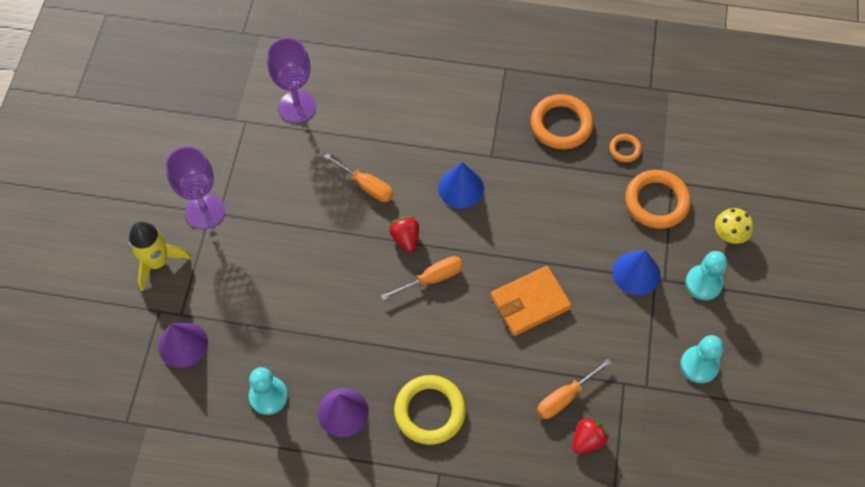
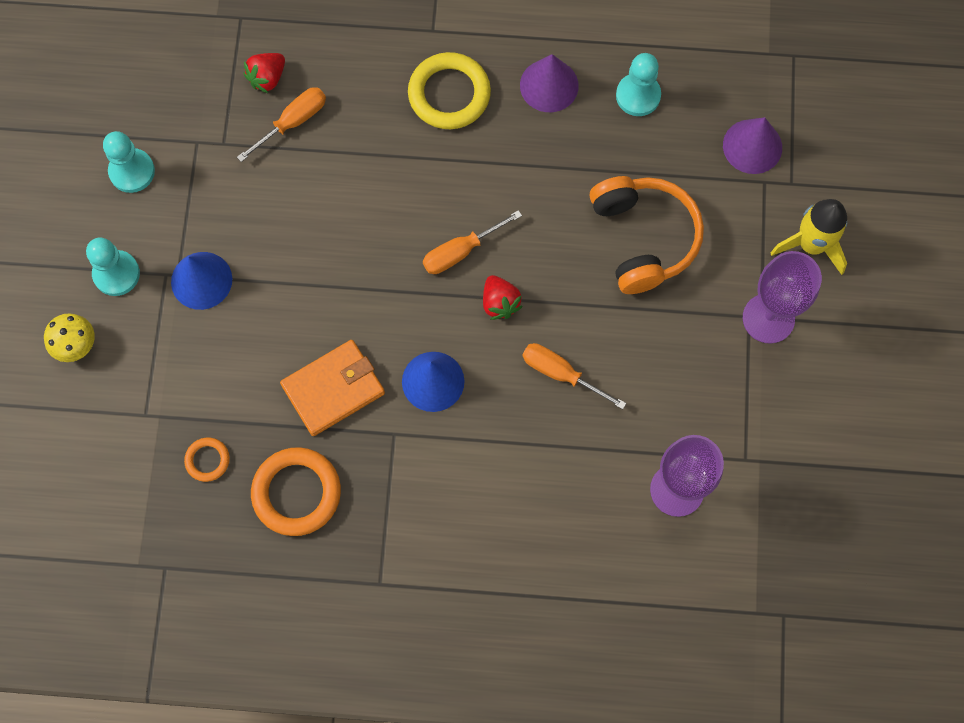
camera: 175 degrees right, 10 degrees up
(287, 277) = (643, 238): none -> orange headphones
(530, 302) = (336, 231): orange wallet -> orange wallet (333, 389)
(656, 202) = (168, 383): orange ring -> none

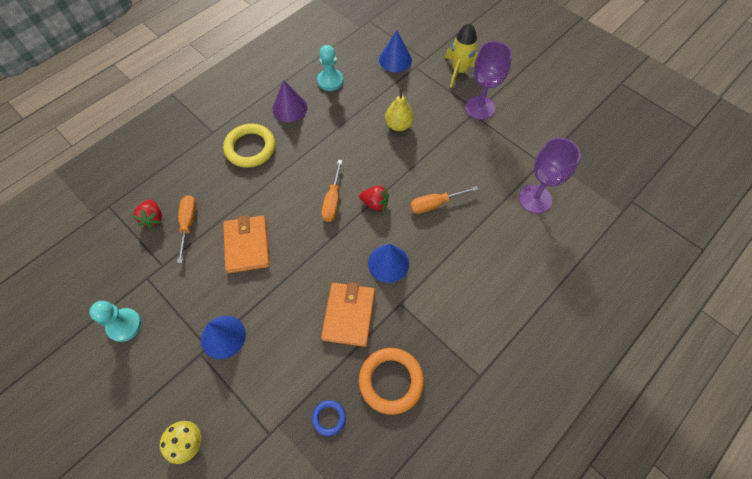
camera: 50 degrees left, 10 degrees down
(116, 274) = (171, 382): turquoise pawn -> none
(207, 460) = (329, 418): orange ring -> blue ring
(322, 208) = (247, 245): none -> orange wallet
(643, 238) = (399, 125): orange headphones -> yellow pear
(752, 146) = (395, 60): purple cone -> blue cone

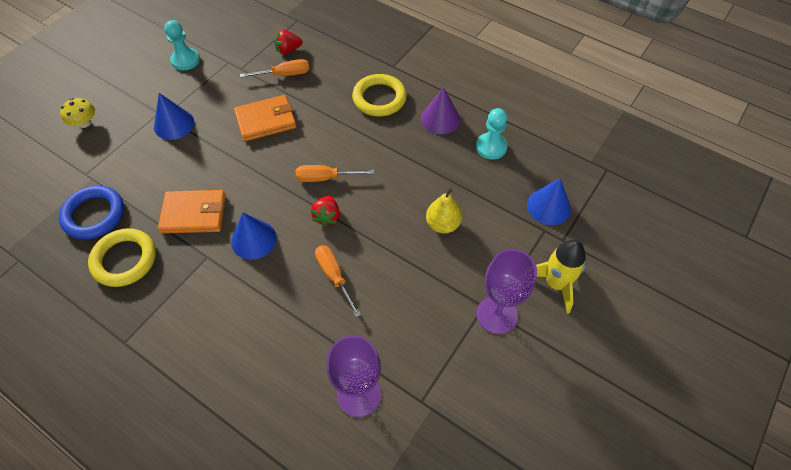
camera: 80 degrees right, 5 degrees down
(329, 418) = (94, 215): blue ring -> blue ring, size x1.97
(391, 381) = (124, 260): orange ring -> yellow ring

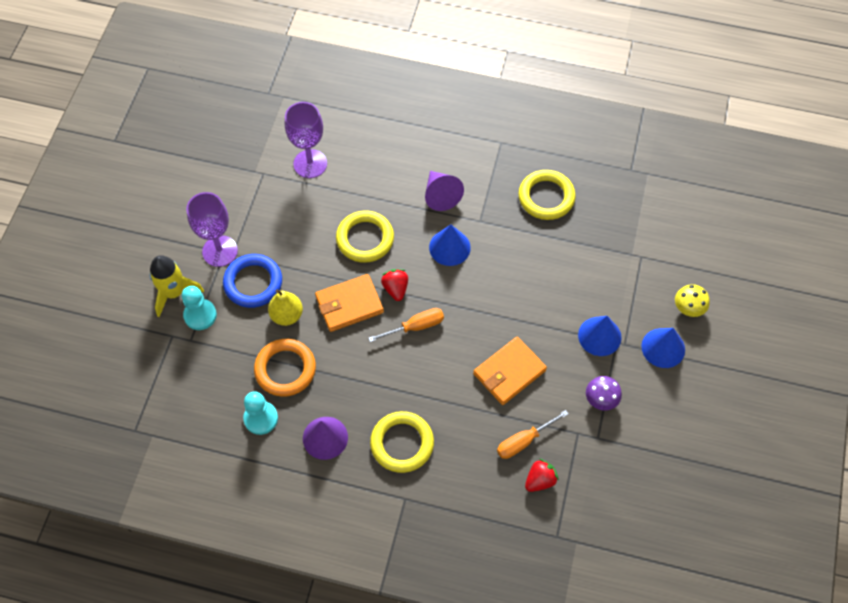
camera: 160 degrees right, 5 degrees up
(94, 215) = (601, 224): blue ring -> blue ring (253, 283)
(185, 60) = (647, 423): turquoise pawn -> turquoise pawn (200, 315)
(194, 214) = (516, 253): orange wallet -> orange wallet (349, 304)
(207, 83) = (601, 399): none -> purple mushroom
(230, 299) = (441, 195): none -> purple cone
(334, 277) = (365, 239): orange screwdriver -> yellow ring
(458, 178) = (285, 369): none -> orange ring
(548, 206) = (190, 366): blue cone -> blue cone (663, 348)

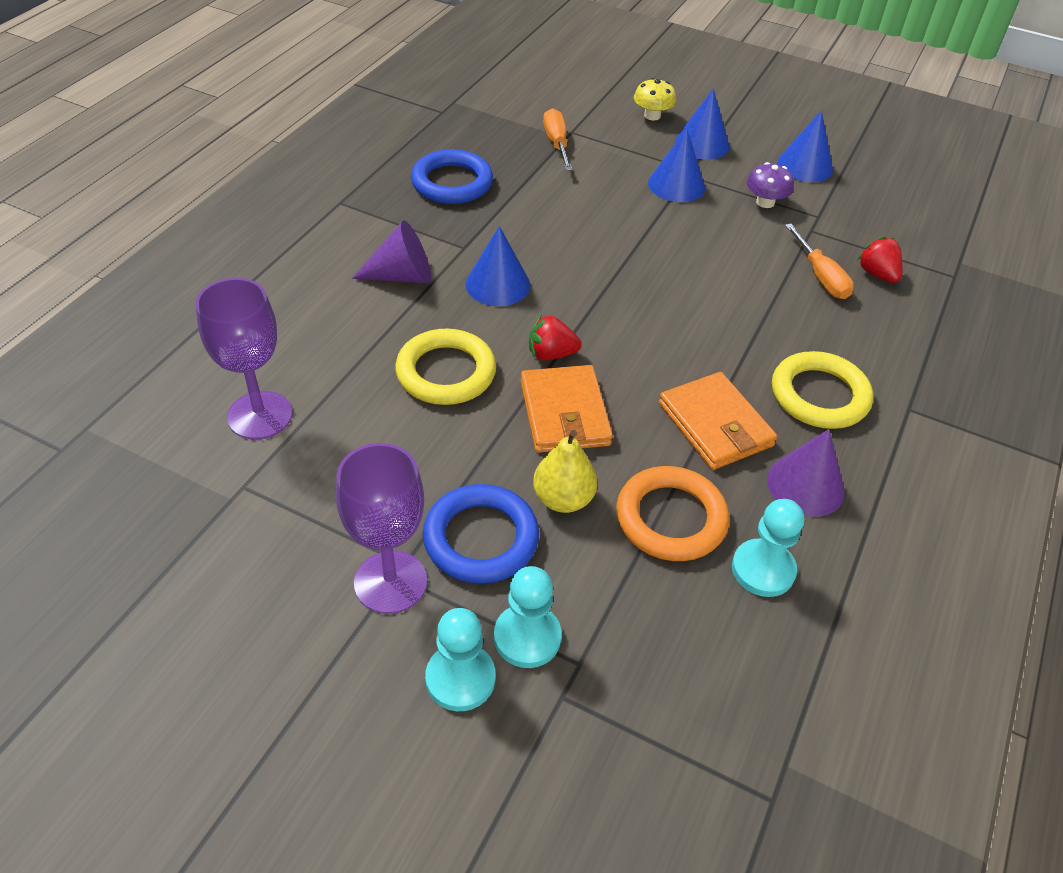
camera: 80 degrees left, 15 degrees down
(174, 292) = (460, 678): yellow rocket -> turquoise pawn
(415, 327) = (624, 345): orange screwdriver -> orange screwdriver (556, 144)
(509, 372) = (716, 268): orange wallet -> orange wallet (715, 424)
(546, 197) = (452, 183): yellow ring -> blue ring
(663, 425) = (805, 166): none -> blue cone

